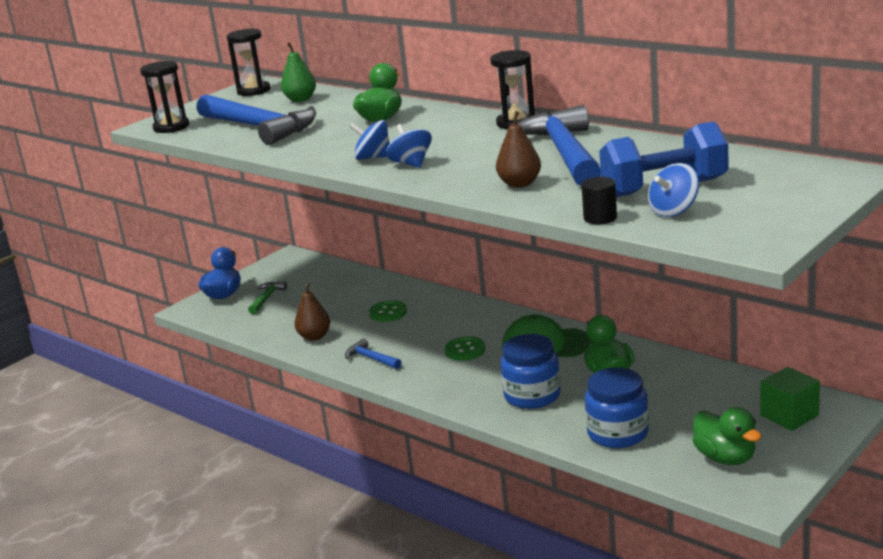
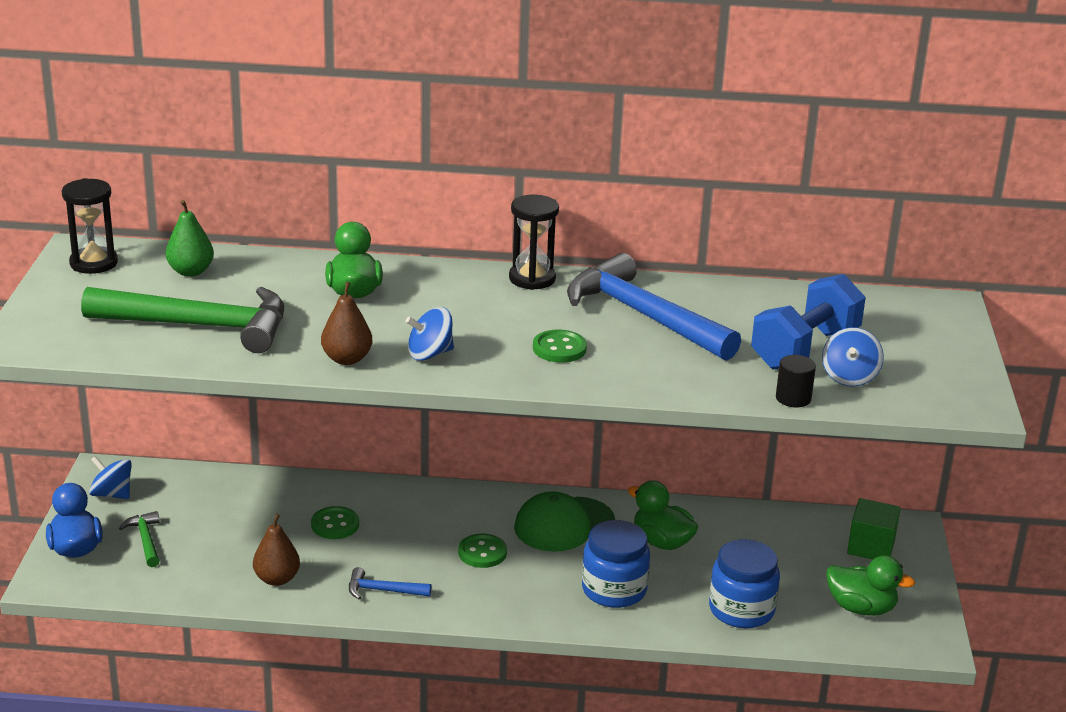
camera: 40 degrees left, 5 degrees up
(171, 127) = (59, 342): black hourglass -> none
(259, 127) = (200, 326): blue hammer -> green hammer
(411, 164) = (490, 356): blue spinning top -> blue spinning top (112, 494)
(467, 165) = (559, 348): none -> green button
(520, 184) = (653, 367): brown pear -> brown pear (347, 359)

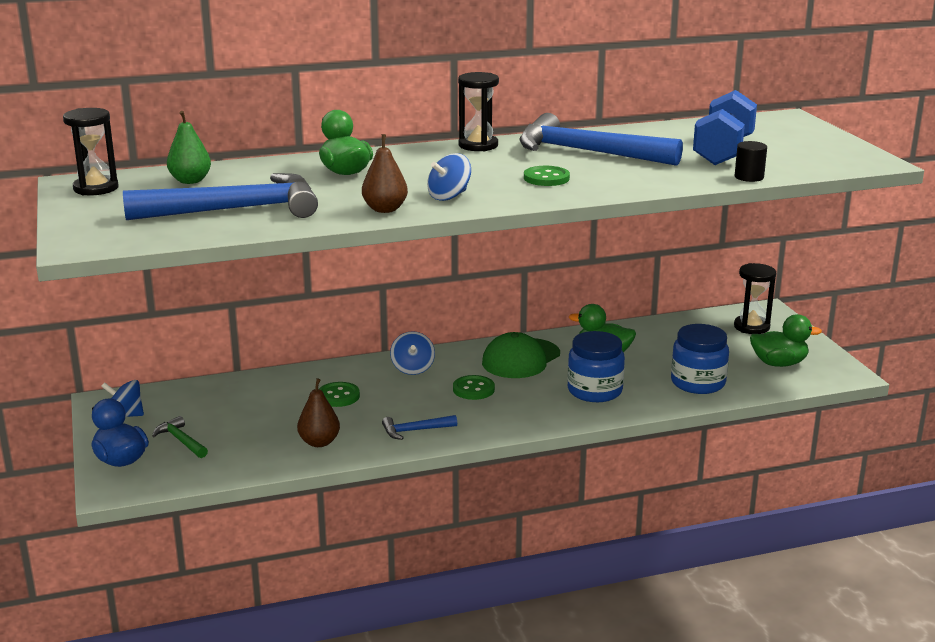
camera: 20 degrees left, 5 degrees down
(200, 326) = (235, 210): green hammer -> blue hammer
(849, 377) = (772, 160): blue spinning top -> blue spinning top (412, 368)
(871, 547) = (751, 327): green cube -> black hourglass

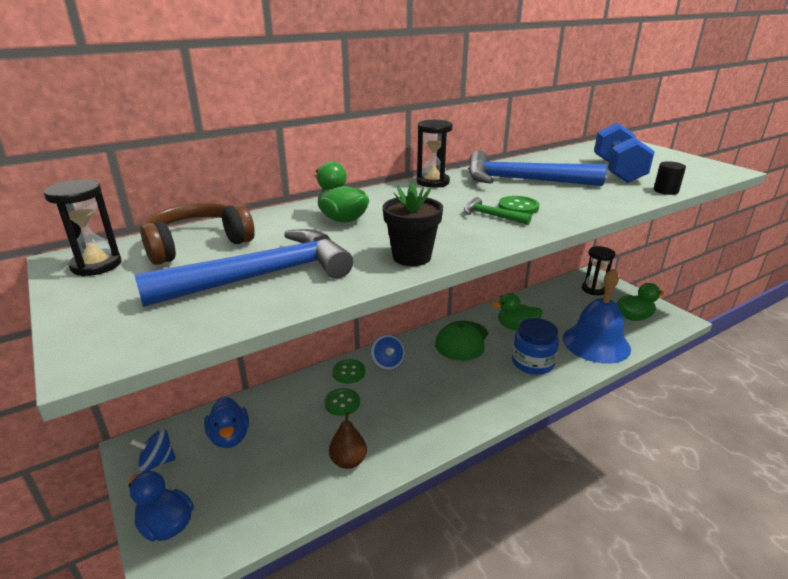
camera: 15 degrees left, 5 degrees up
(181, 440) = (220, 485): green hammer -> green hammer (491, 216)
(190, 181) = (197, 244): green pear -> brown headphones
(204, 407) = (230, 437): none -> blue duck
(385, 209) = (411, 257): brown pear -> black flower pot
(415, 430) = (422, 430): blue hammer -> none
(449, 196) = (456, 235): blue spinning top -> none
(473, 389) = (444, 377): green button -> green button (348, 372)
(698, 383) = (596, 343): blue jar -> blue bell

